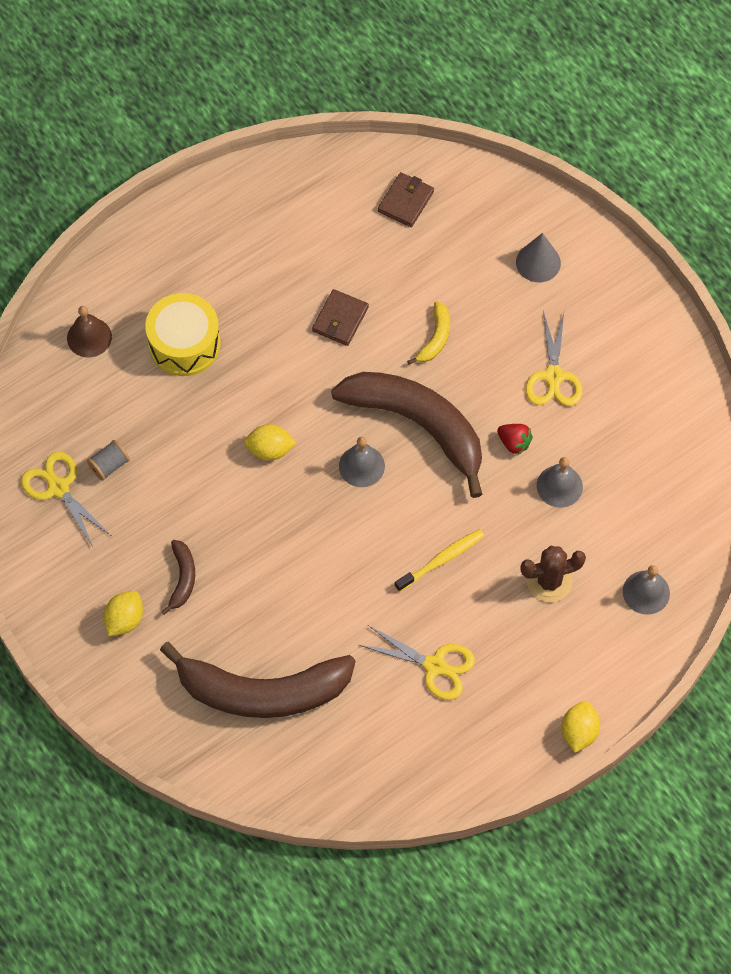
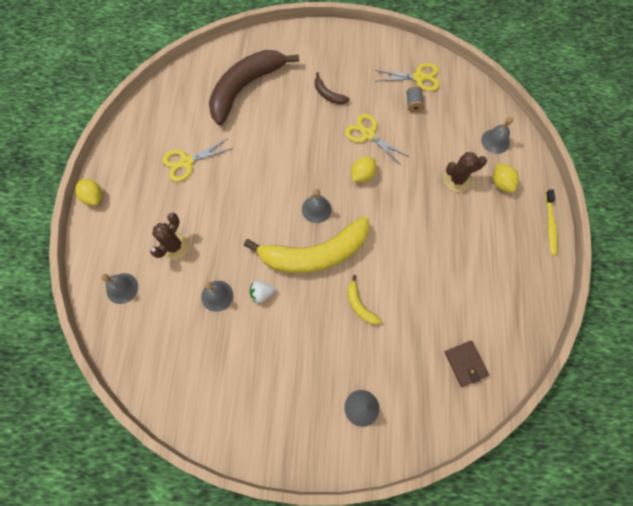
camera: 130 degrees right, 5 degrees up
(89, 337) = (495, 141): brown bell -> grey bell
(125, 620) = (329, 61): yellow lemon -> yellow lemon (501, 183)
(184, 344) = (457, 179): yellow drum -> brown cactus
(340, 319) = (412, 264): brown wallet -> none
(418, 425) = (314, 253): brown banana -> yellow banana
(441, 560) = (233, 206): yellow toothbrush -> yellow toothbrush (550, 225)
(514, 443) = (262, 293): red strawberry -> white strawberry
(553, 376) = (281, 350): yellow scissors -> yellow scissors (368, 134)

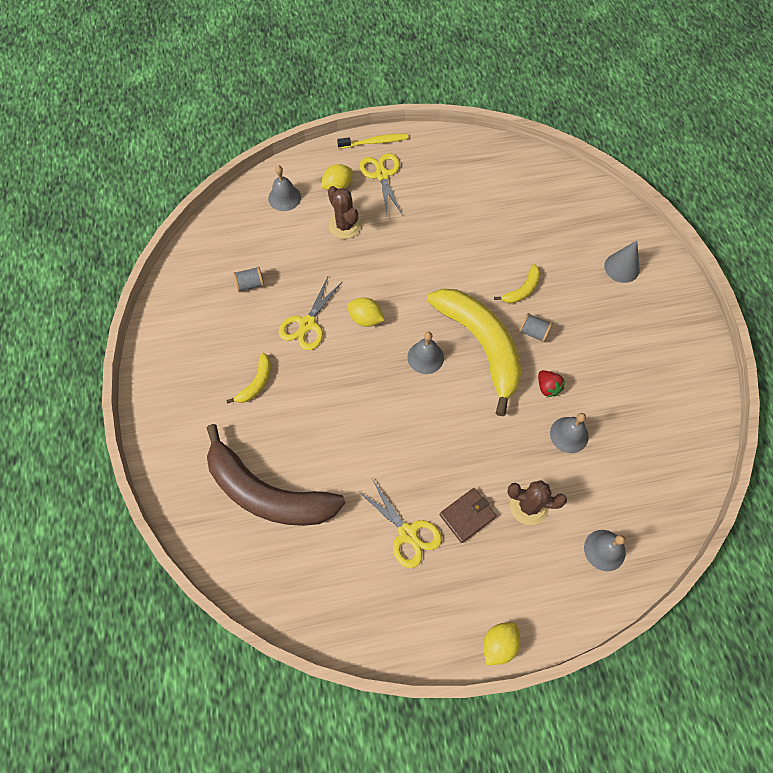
camera: 105 degrees left, 5 degrees down
(262, 293) = (547, 387): white strawberry -> red strawberry
(315, 300) = (533, 332): none -> grey spool
(328, 94) = (256, 383): brown banana -> yellow banana
(418, 77) = (208, 285): yellow scissors -> yellow scissors (382, 175)
(465, 363) = (543, 193): brown wallet -> brown wallet (467, 516)

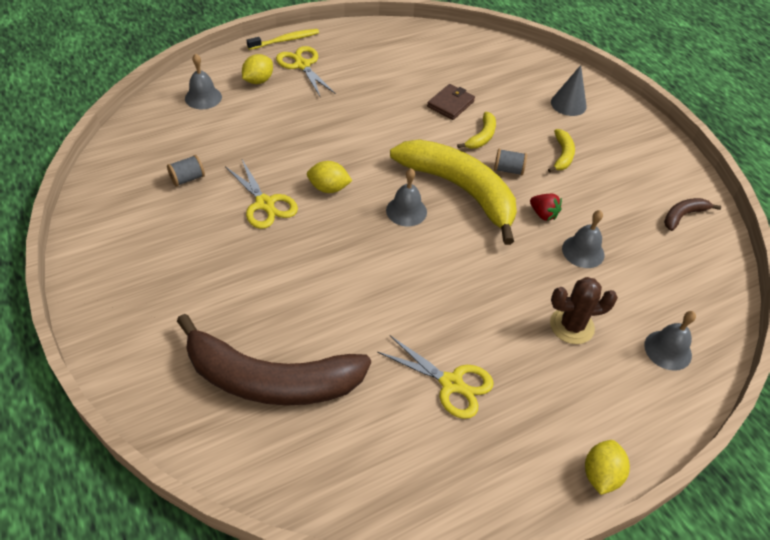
camera: 20 degrees left, 15 degrees down
(256, 383) = (222, 270): yellow banana -> yellow banana (562, 155)
(307, 324) = (264, 204): yellow scissors -> yellow scissors turned 45 degrees counterclockwise
(344, 226) = (277, 112): brown cactus -> none
(467, 516) = (511, 350): brown wallet -> brown wallet (450, 104)
(681, 418) = (683, 216): none -> brown banana

